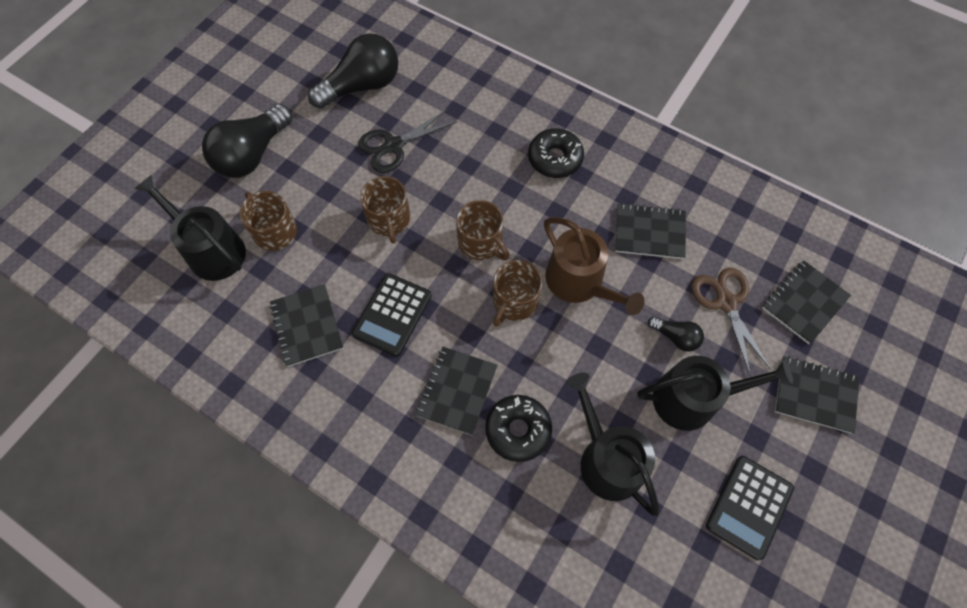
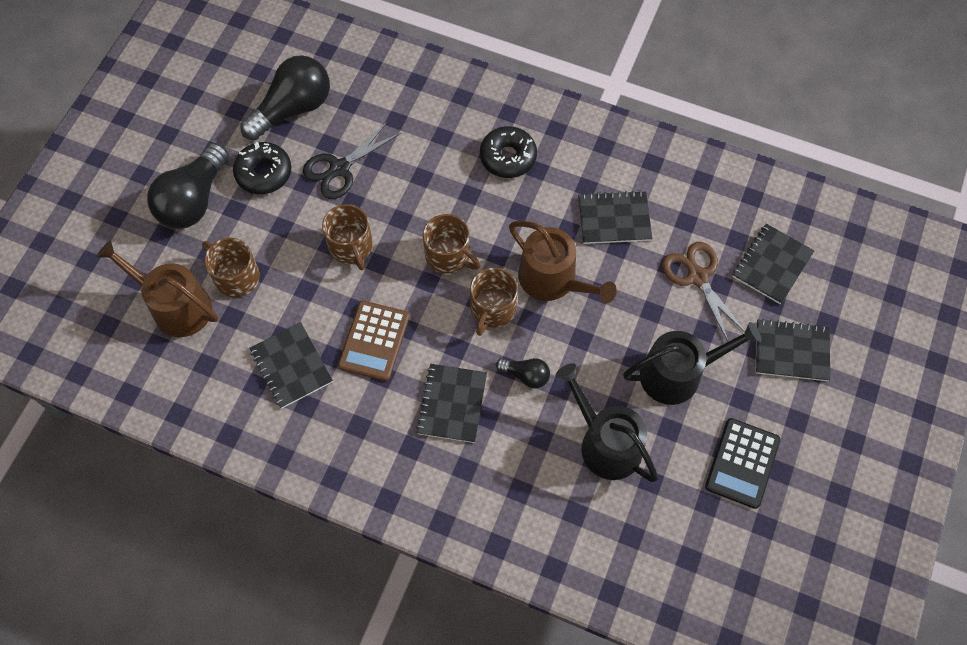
camera: 10 degrees left, 0 degrees up
(211, 250) = (175, 306): black watering can -> brown watering can
(392, 314) = (374, 341): black calculator -> brown calculator
(518, 430) = (517, 430): black donut -> black donut (264, 173)
(676, 337) = (654, 318): black light bulb -> black light bulb (526, 375)

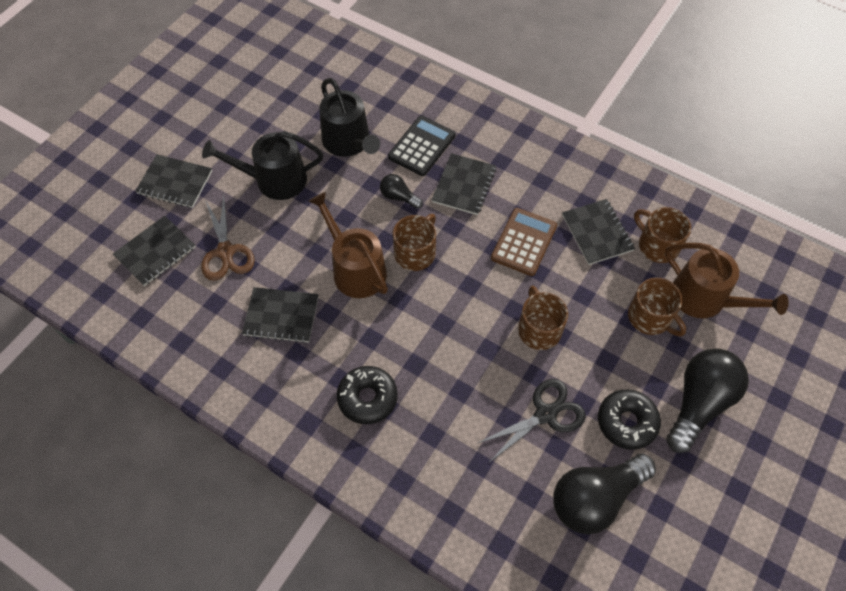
camera: 170 degrees left, 5 degrees down
(448, 255) = (446, 306): brown mug -> brown mug (657, 245)
(742, 463) = (251, 115): black calculator -> black calculator (422, 146)

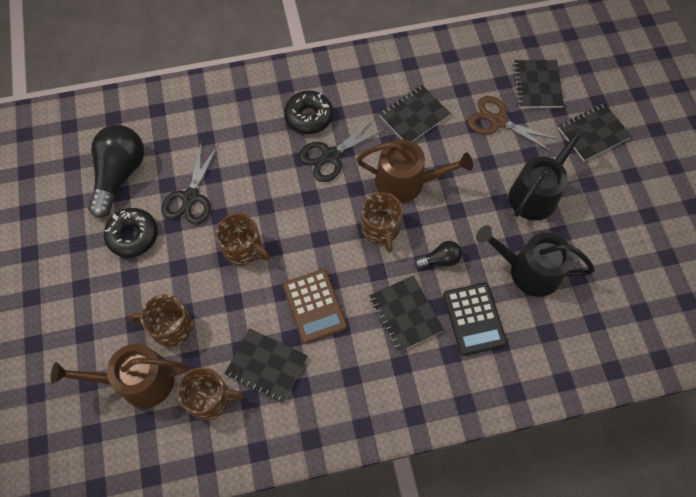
camera: 135 degrees right, 5 degrees up
(388, 344) = (331, 156): none -> black scissors
(699, 403) = (91, 290): black light bulb -> none

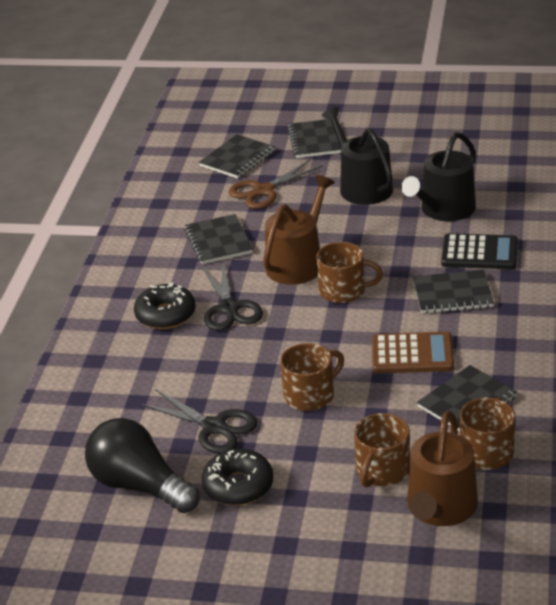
camera: 65 degrees left, 30 degrees down
(440, 260) = (403, 260): black light bulb -> none
(537, 85) = (237, 158): black notebook -> black notebook turned 75 degrees counterclockwise

